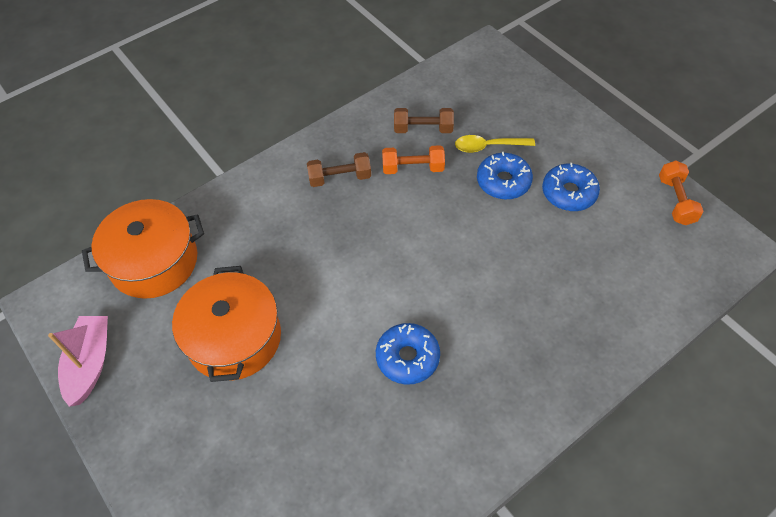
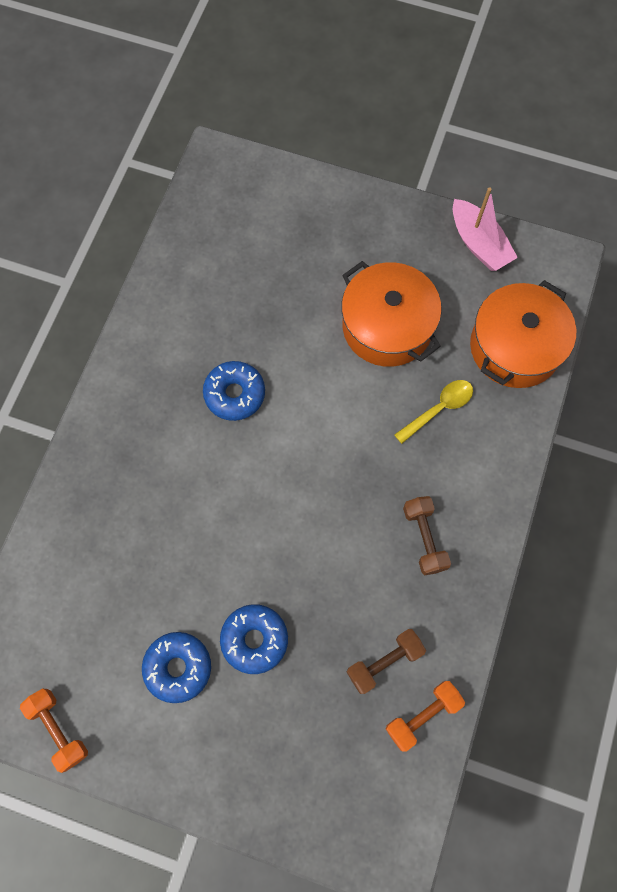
camera: 145 degrees right, 15 degrees up
(340, 178) = (424, 538): brown dumbbell -> brown dumbbell turned 60 degrees counterclockwise
(413, 168) = (359, 598): orange dumbbell -> orange dumbbell (423, 715)
(488, 146) = (298, 682): yellow spoon -> yellow spoon (438, 409)

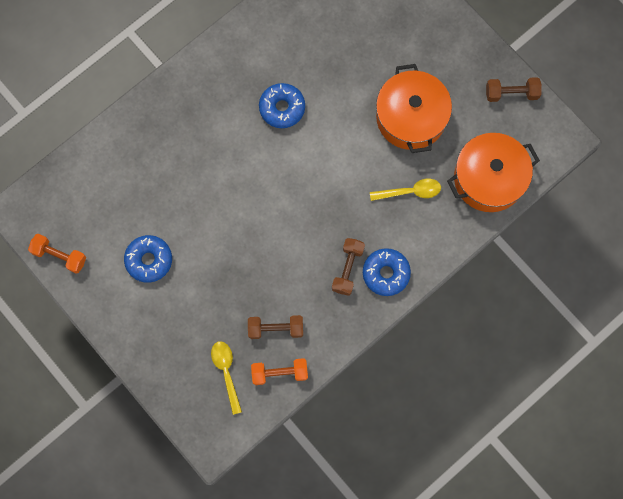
camera: 30 degrees right, 5 degrees up
(59, 729) = (59, 256): orange dumbbell -> orange dumbbell turned 60 degrees counterclockwise
(254, 639) = (204, 270): blue donut -> blue donut (386, 273)
(357, 755) = (226, 372): none -> yellow spoon
(478, 244) = (511, 93): pink boat -> brown dumbbell

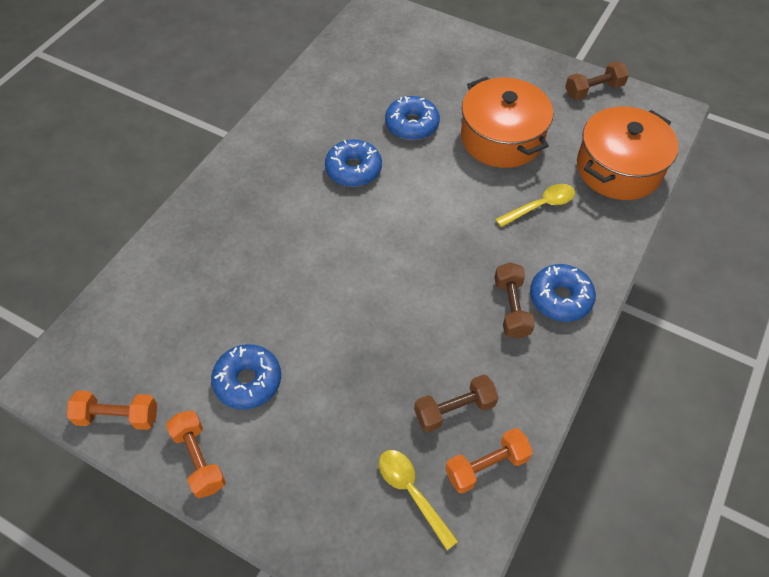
camera: 20 degrees left, 20 degrees down
(103, 303) = (199, 459): none -> orange dumbbell
(345, 79) = (412, 125): none -> blue donut

